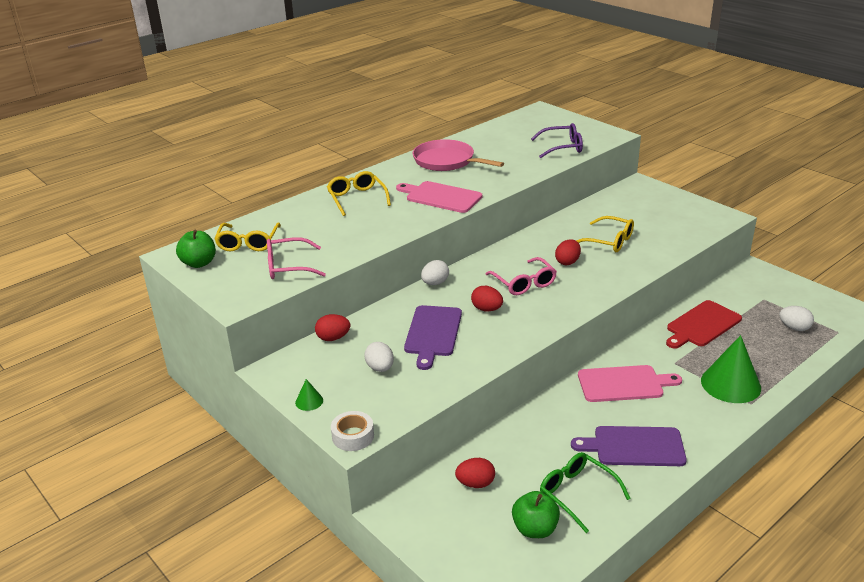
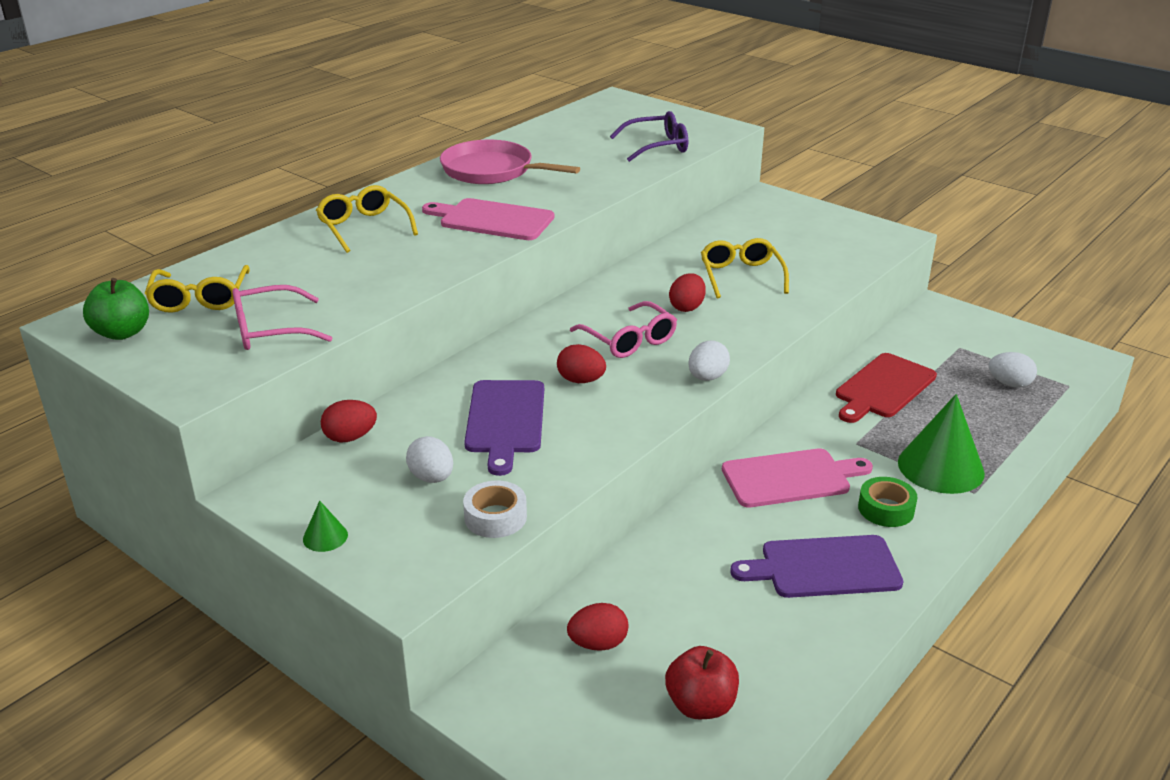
camera: 10 degrees left, 0 degrees up
(353, 436) = (404, 585): white tape -> white tape (495, 517)
(435, 283) = (496, 347): white egg -> white egg (707, 377)
(535, 529) = (700, 705): green apple -> red apple
(577, 493) = (753, 645): green glasses -> none
(609, 241) = (741, 276): yellow glasses -> yellow glasses turned 120 degrees counterclockwise
(685, 410) = (886, 509): none -> green tape

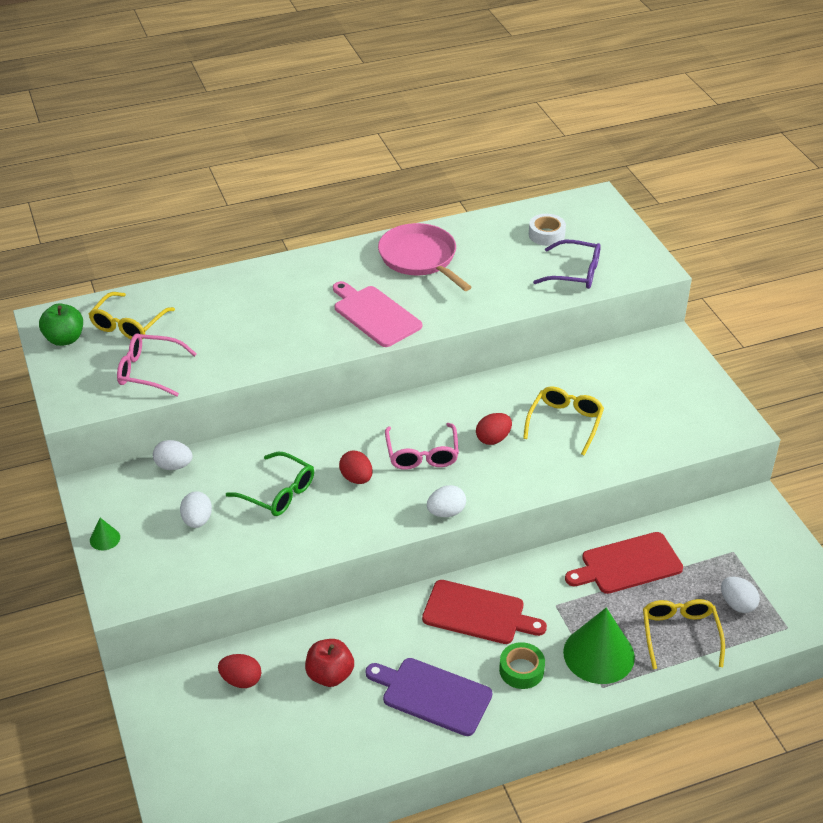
camera: 30 degrees right, 10 degrees up
(350, 437) = (174, 466): red egg -> white egg
(364, 227) = (280, 290): yellow glasses -> yellow glasses (680, 634)
(495, 517) = (210, 569): white tape -> white tape (546, 235)
(505, 420) = (278, 493): purple cutting board -> green glasses
(700, 705) = (265, 752): red apple -> red apple (330, 675)
(790, 478) = (478, 613): pink cutting board -> red cutting board

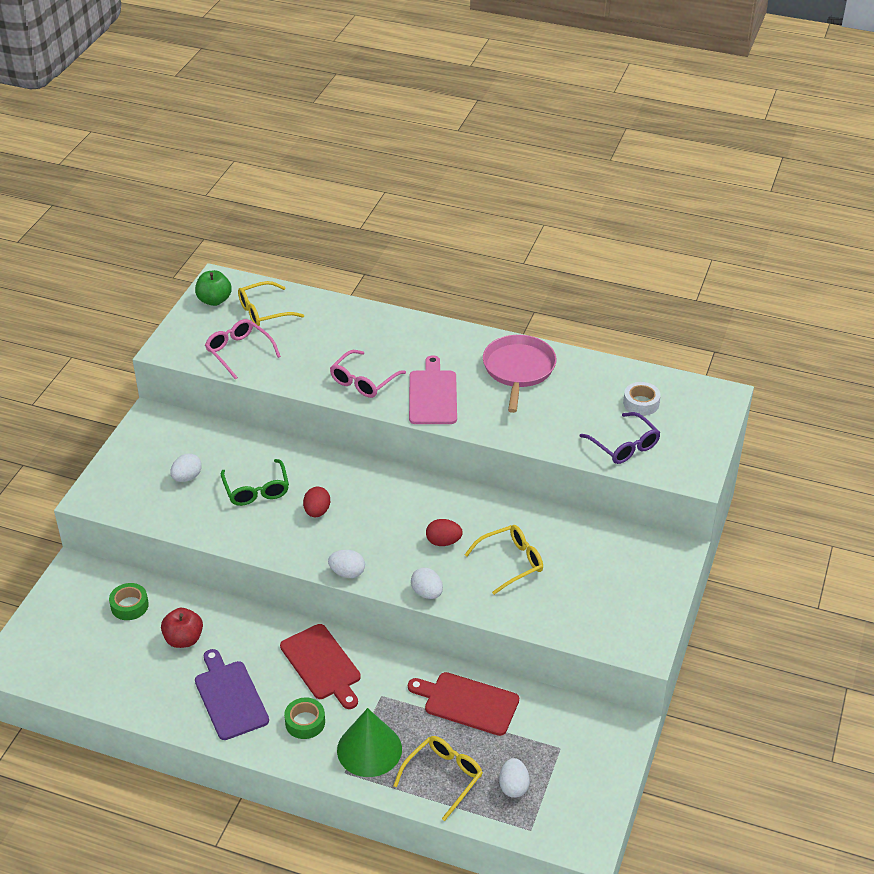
camera: 40 degrees right, 0 degrees up
(105, 538) = (122, 455): green cone -> none
(174, 466) = (214, 432): white egg -> white egg (427, 593)
(241, 680) = (129, 606): red egg -> green tape
(422, 454) = (380, 522): pink glasses -> pink glasses (363, 381)

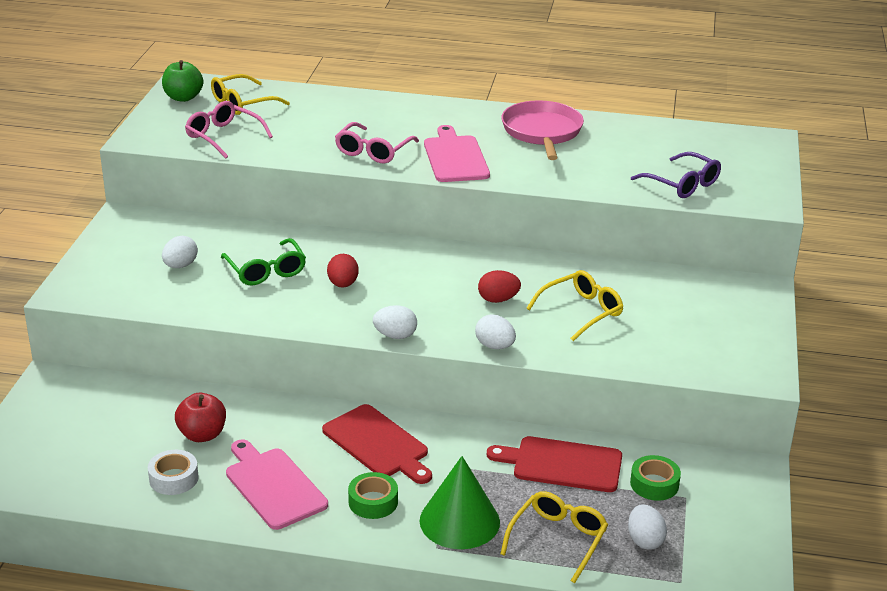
camera: 10 degrees left, 10 degrees down
(129, 606) = (127, 408): green tape -> green tape (654, 484)
(230, 697) = (273, 486): purple cutting board -> pink cutting board
(641, 403) = (685, 150): white tape -> white tape (173, 478)

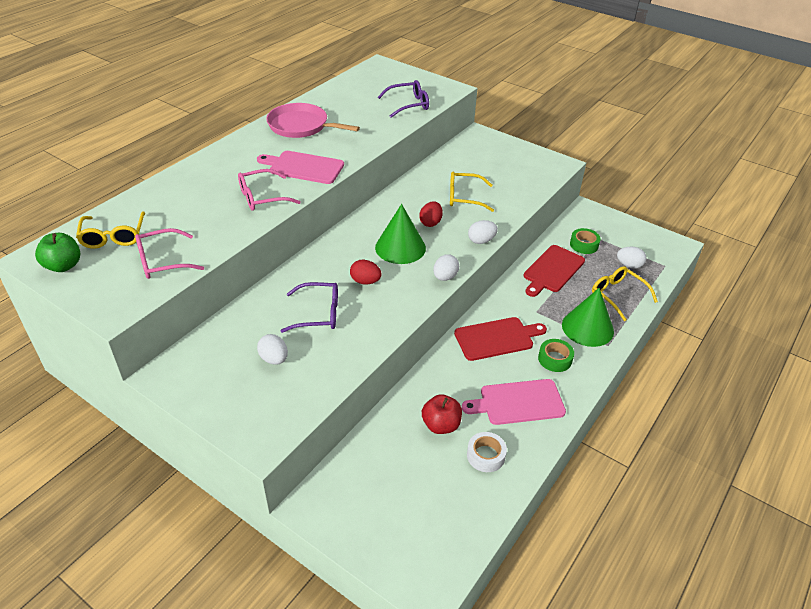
camera: 65 degrees left, 10 degrees up
(266, 271) = (319, 314): green glasses -> purple glasses
(373, 151) = (262, 197): pink glasses -> pink glasses turned 105 degrees clockwise
(426, 291) = (400, 247): none -> green cone
(581, 311) = (464, 197): yellow glasses -> yellow glasses turned 75 degrees counterclockwise

